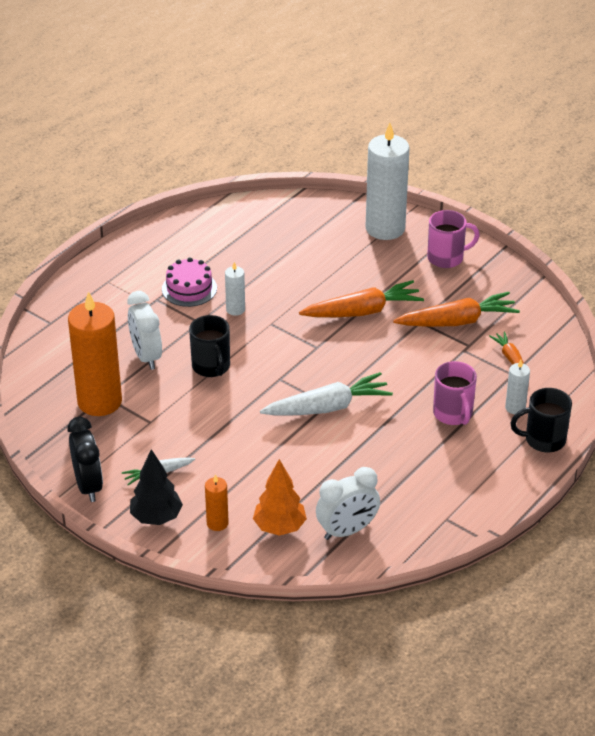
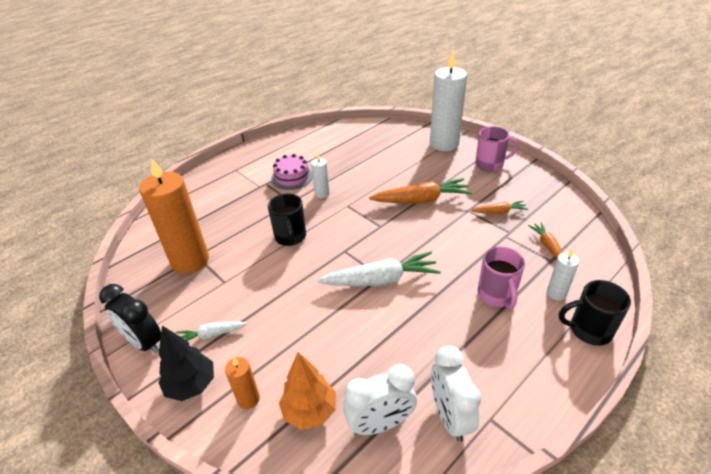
camera: 10 degrees right, 0 degrees up
(88, 486) = (144, 342): black clock -> black clock turned 135 degrees clockwise
(146, 356) = (242, 225): white clock -> white clock (450, 416)
(457, 321) = (499, 212): orange carrot -> orange carrot, size x0.53

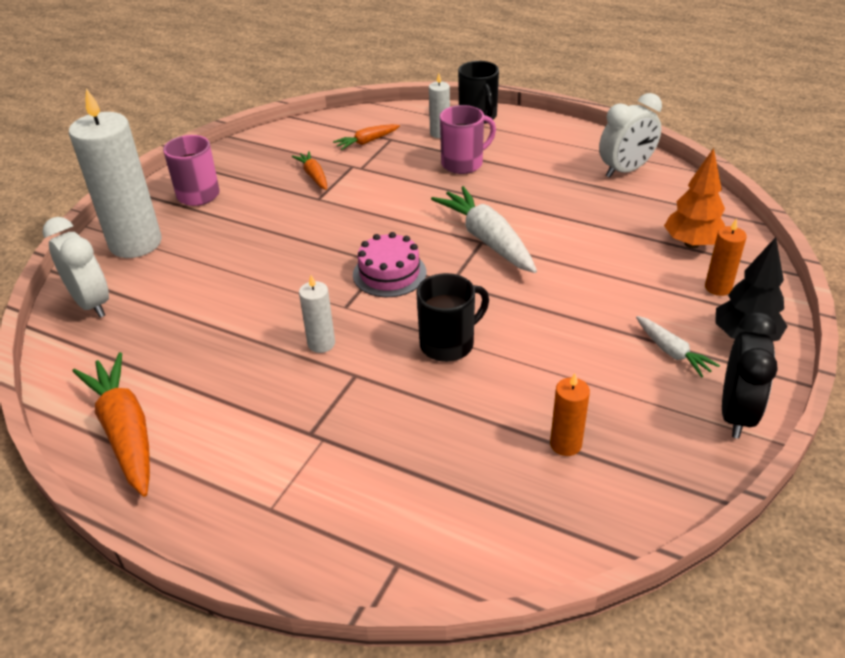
camera: 110 degrees left, 0 degrees up
(190, 260) = (565, 444): orange candle -> orange candle, size x0.46
(292, 177) = (279, 401): pink cake -> pink cake (389, 273)
(380, 424) = (665, 202): white clock -> white clock (91, 303)
(421, 200) = (307, 238): orange carrot -> orange carrot (125, 431)

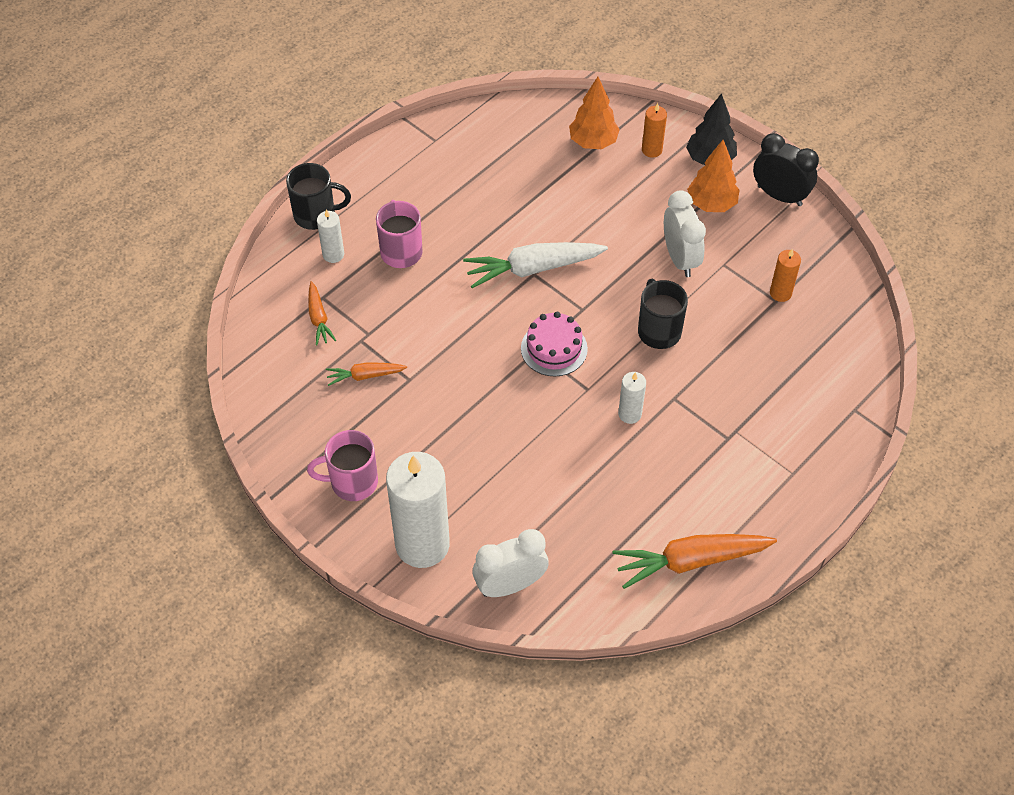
camera: 75 degrees left, 15 degrees up
(625, 170) = (469, 141): white clock -> white clock (680, 259)
(672, 352) = (711, 204): white carrot -> orange tree

